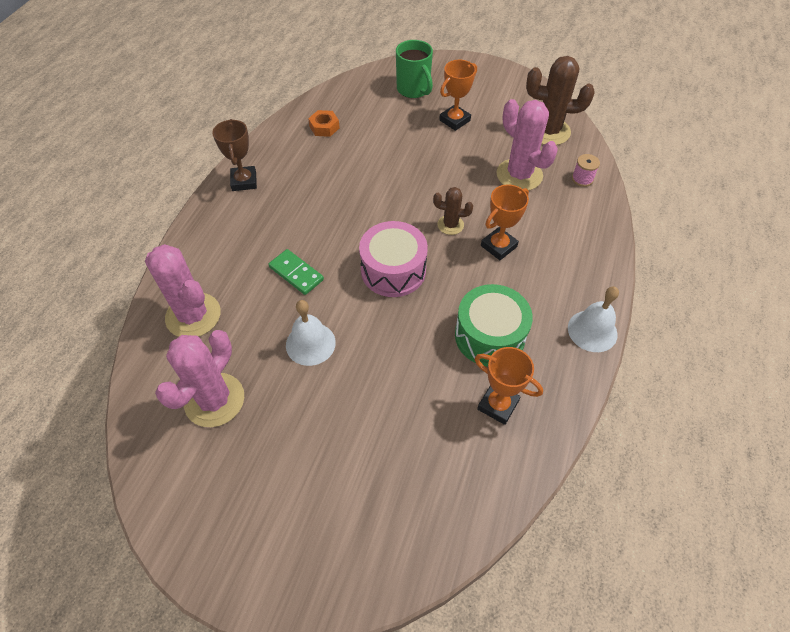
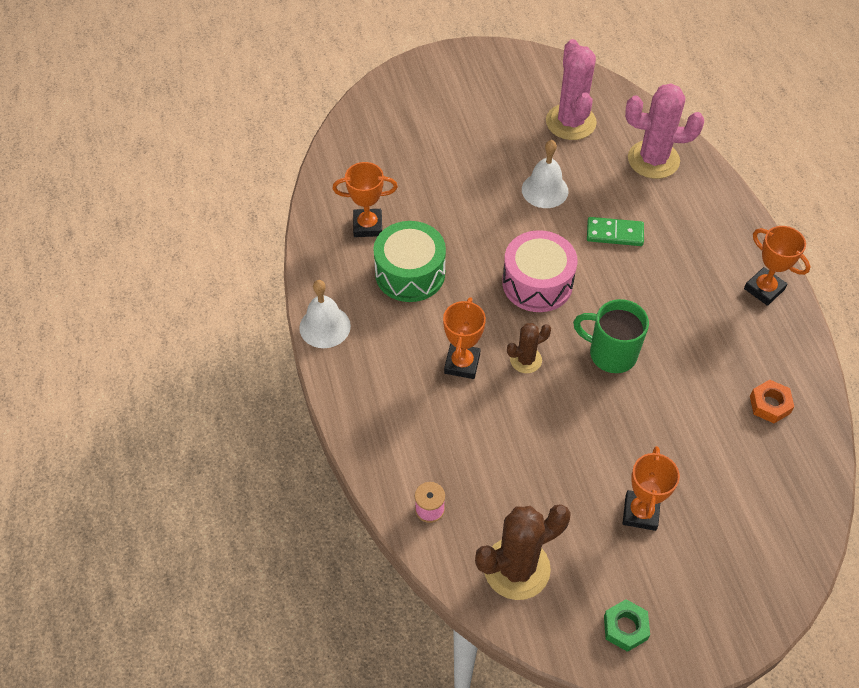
camera: 145 degrees right, 0 degrees up
(244, 181) = (764, 289): brown trophy -> orange trophy
(414, 90) = (736, 536): green mug -> green mug (611, 353)
(508, 87) = (625, 628): none -> green nut
(519, 175) = (503, 470): pink cactus -> none

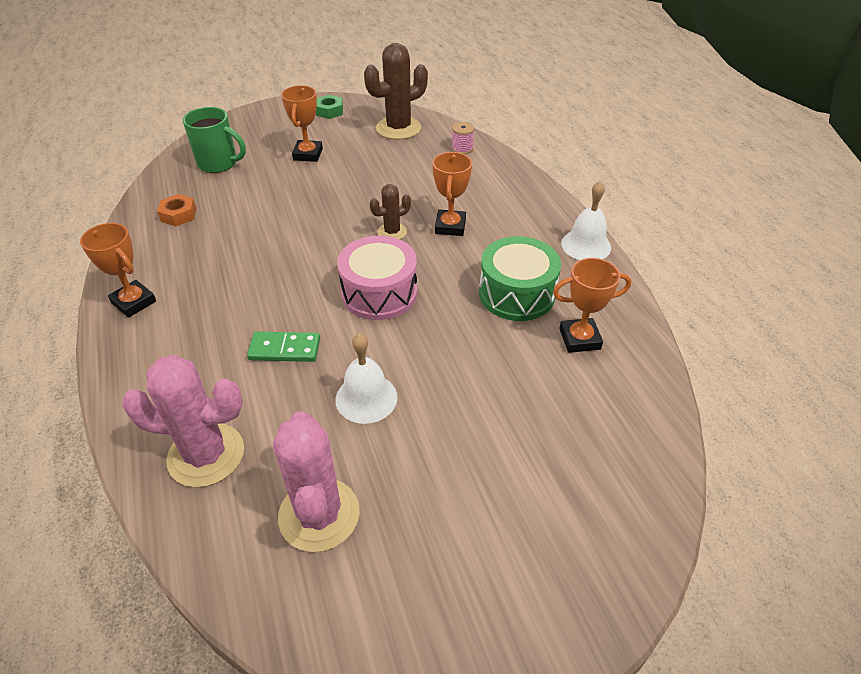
camera: 175 degrees right, 10 degrees down
(611, 353) = (311, 241): green mug -> green mug (219, 164)

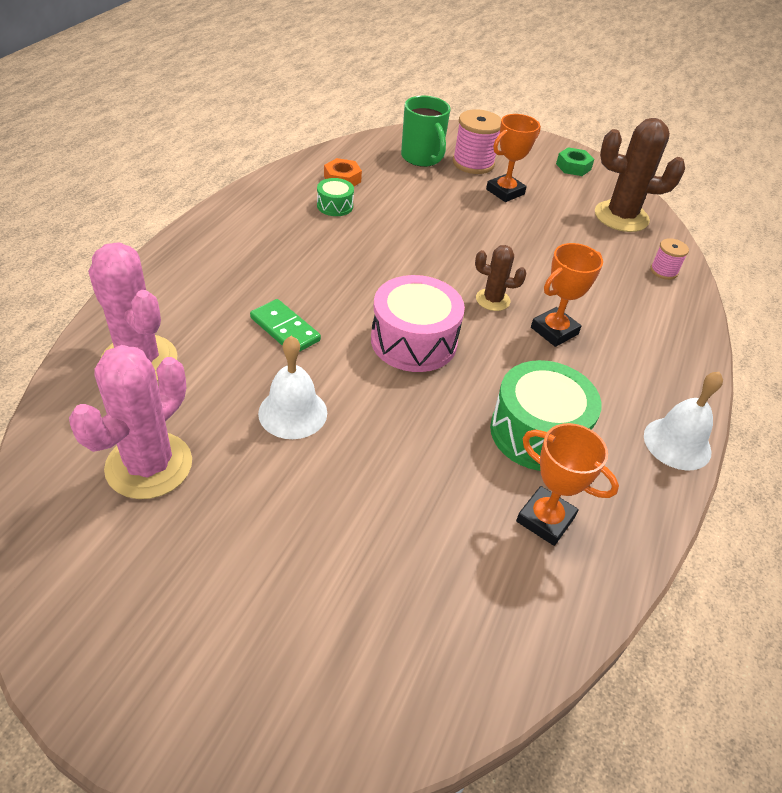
camera: 40 degrees right, 0 degrees up
(134, 302) = (233, 222): orange trophy -> none
(200, 238) = (335, 206): none -> green drum
(260, 146) = (473, 163): none -> pink spool

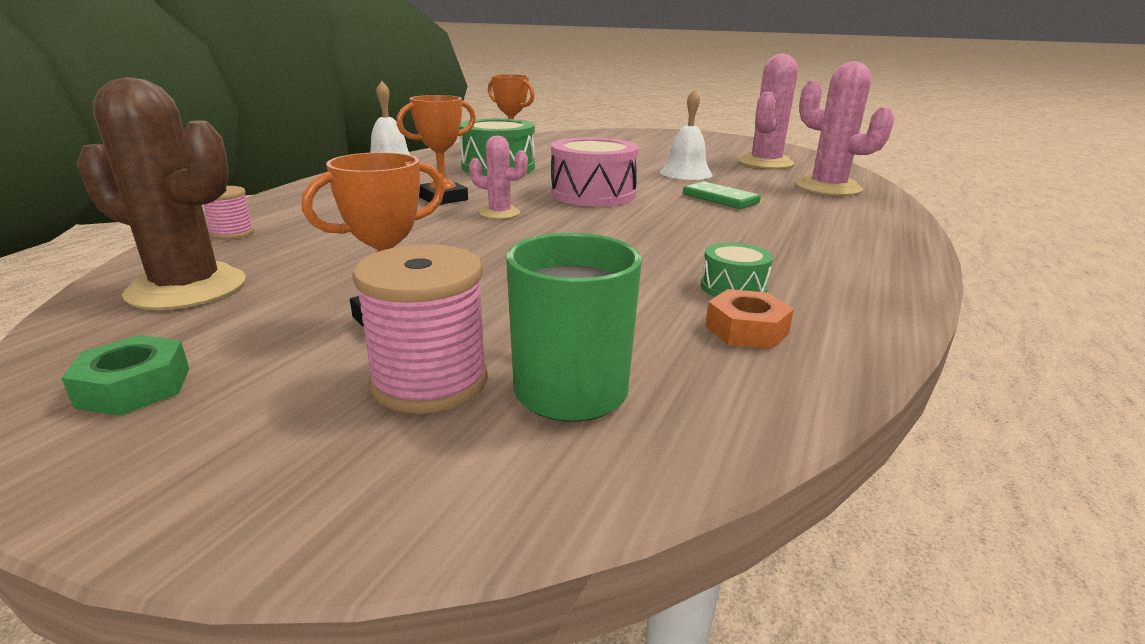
camera: 175 degrees left, 20 degrees down
(492, 300) = (499, 213): brown cactus -> pink cactus

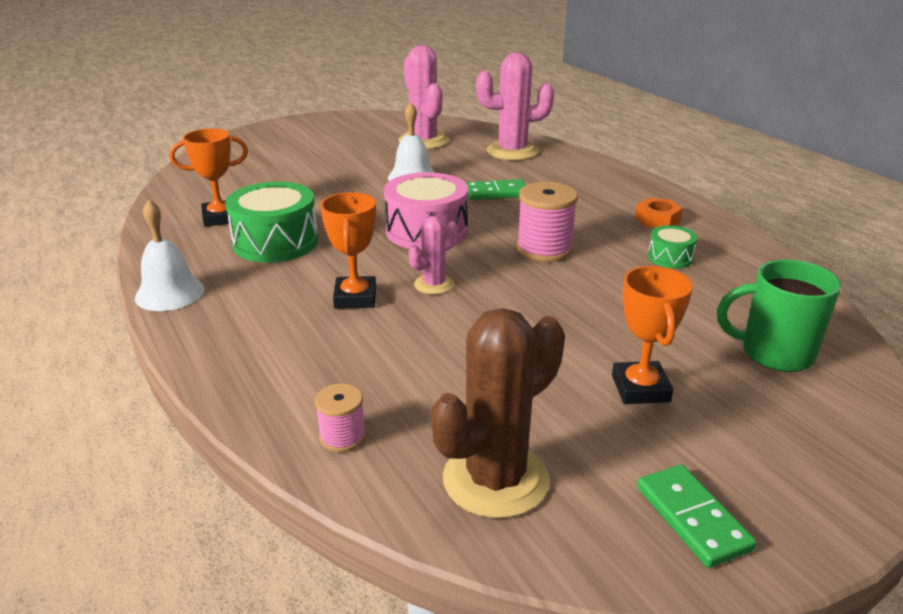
camera: 55 degrees left, 5 degrees up
(134, 387) = (692, 518): green nut -> green domino
(429, 381) = (743, 395): pink spool -> pink spool (544, 249)
(746, 330) = (730, 278): orange nut -> orange nut (657, 219)

